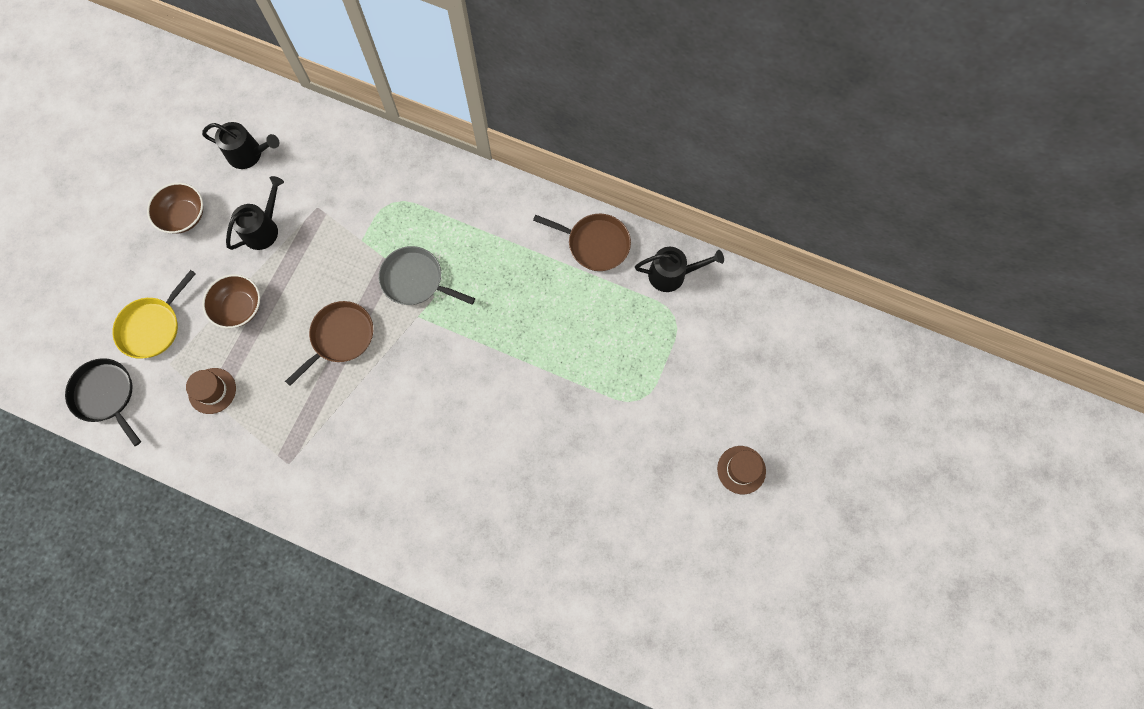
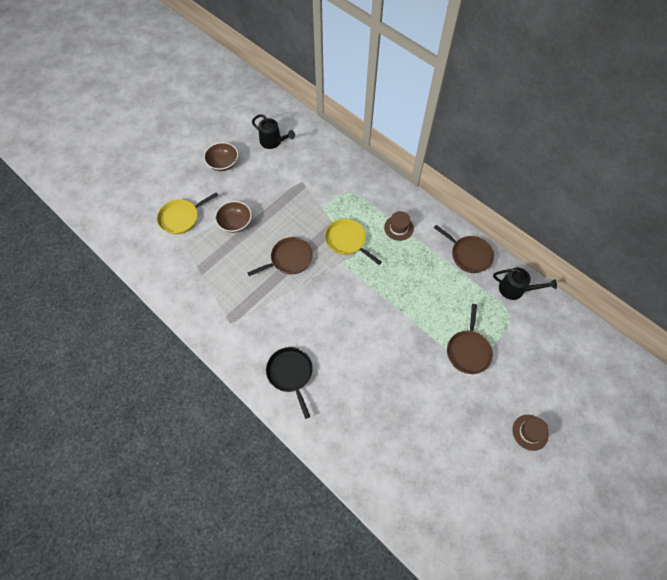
camera: 20 degrees right, 10 degrees down
(106, 395) = (139, 247): black pan -> black pan (290, 374)
(212, 391) = (201, 265): brown hat -> brown hat (398, 228)
(264, 228) = (266, 184): black watering can -> none
(415, 280) = (347, 241): grey pan -> yellow pan
(632, 386) = (468, 351): none -> brown pan

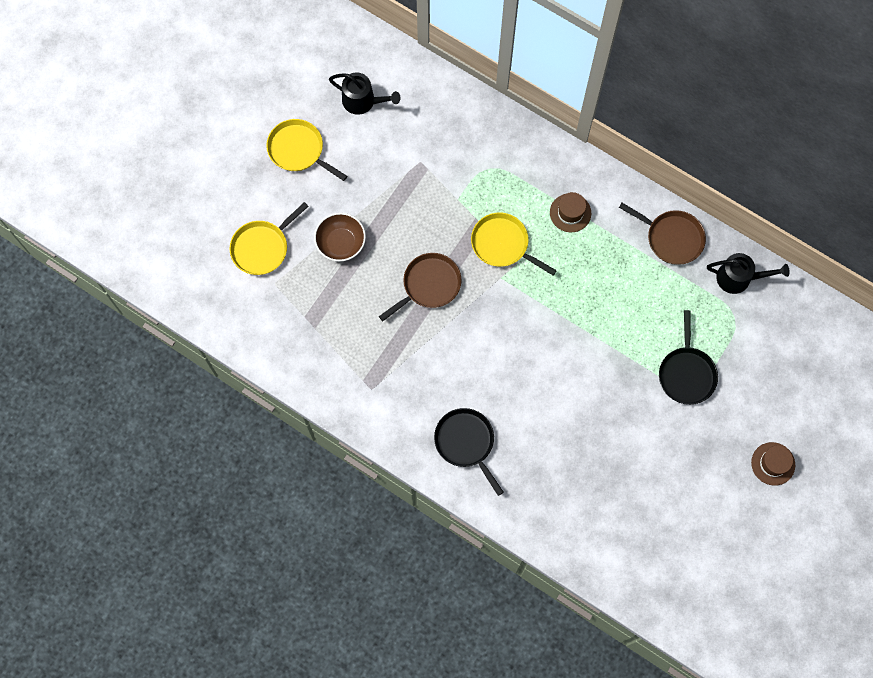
camera: 10 degrees left, 10 degrees up
(223, 163) = (298, 150): brown bowl -> yellow pan
(468, 351) = (686, 374): brown pan -> black pan

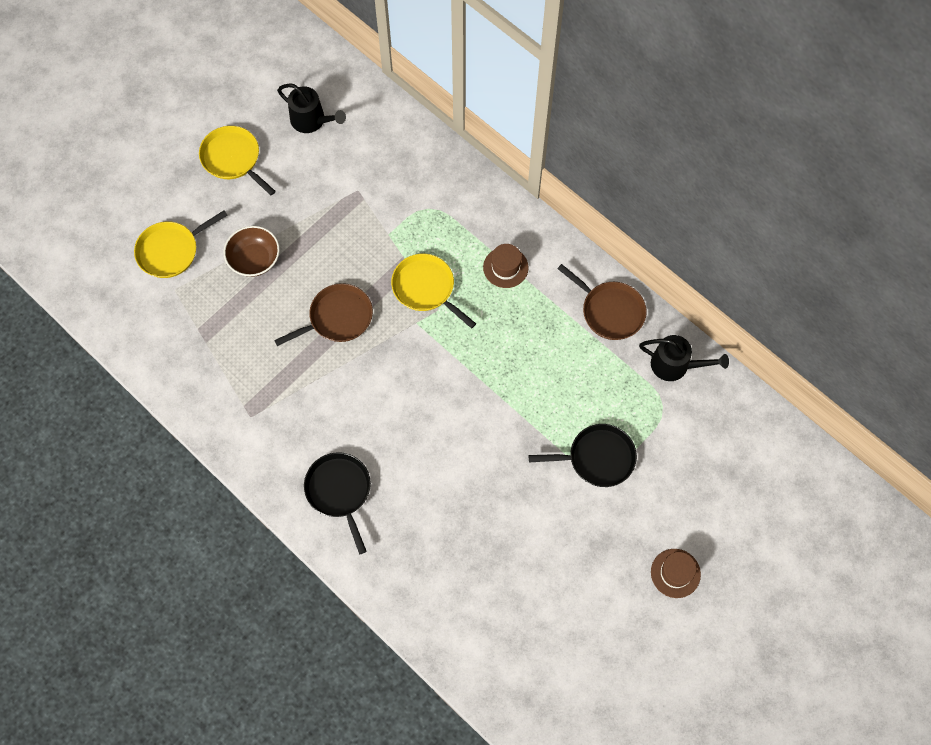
camera: 10 degrees right, 5 degrees down
(686, 374) = (597, 458): black pan -> black pan turned 105 degrees counterclockwise

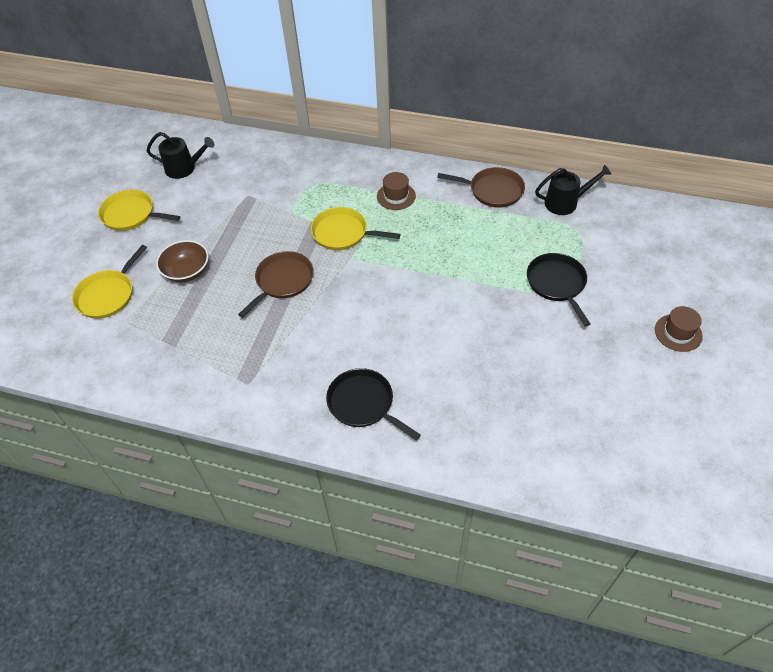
camera: 25 degrees left, 15 degrees down
(597, 458) = (557, 284): black pan -> black pan turned 75 degrees counterclockwise

